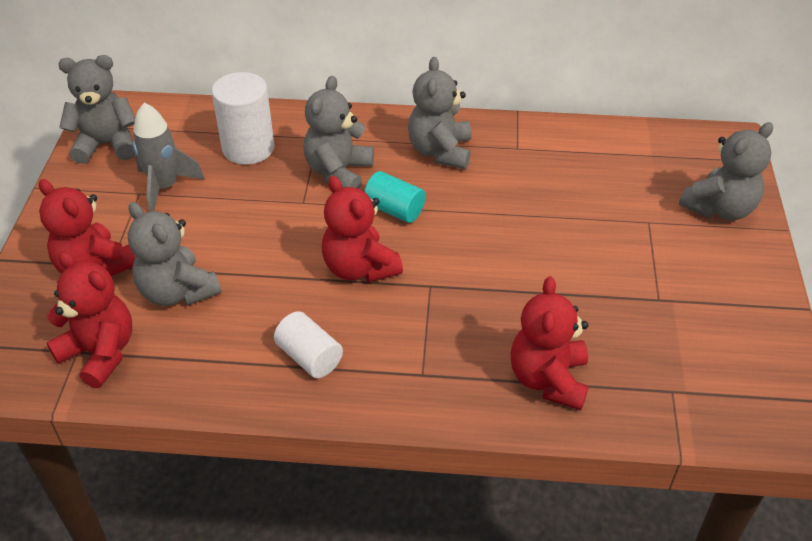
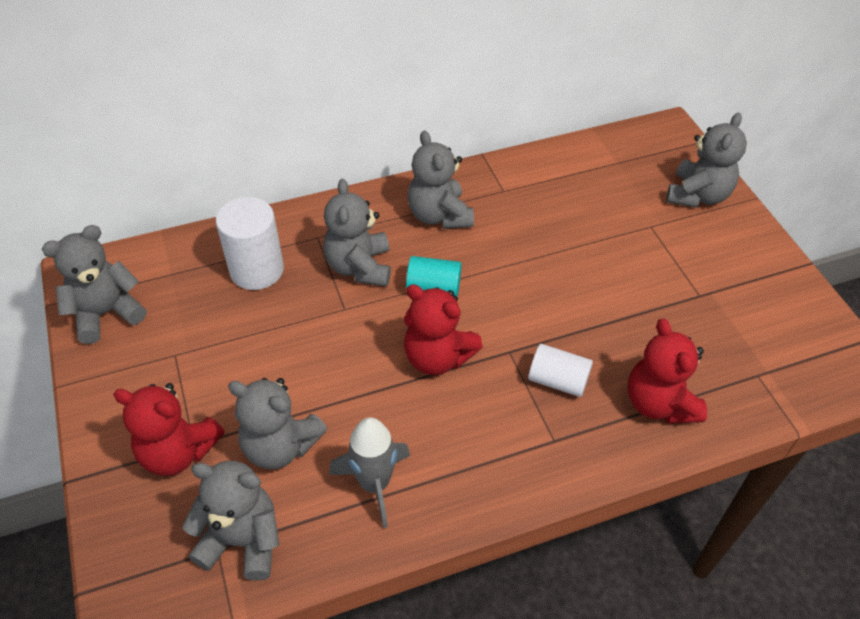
camera: 25 degrees left, 5 degrees up
(100, 353) = (242, 540): red teddy bear -> grey teddy bear
(165, 187) = (198, 339): grey rocket -> grey rocket (374, 484)
(309, 357) = (446, 463): white cylinder -> white cylinder (558, 380)

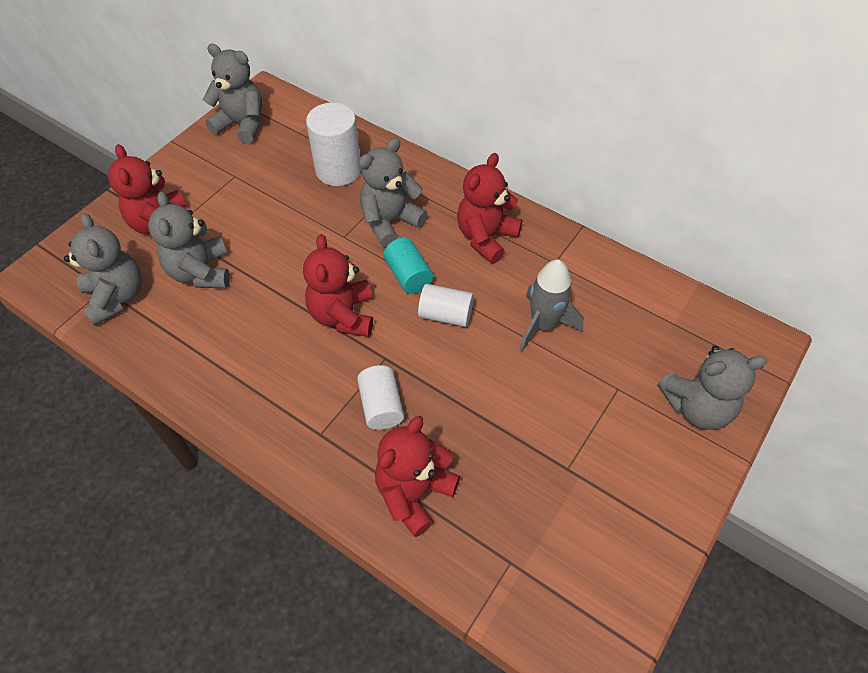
camera: 55 degrees right, 5 degrees up
(374, 484) = (204, 341): grey rocket -> grey rocket (543, 325)
(439, 215) = (486, 237): grey teddy bear -> red teddy bear
(498, 286) = (445, 315): none -> white cylinder

